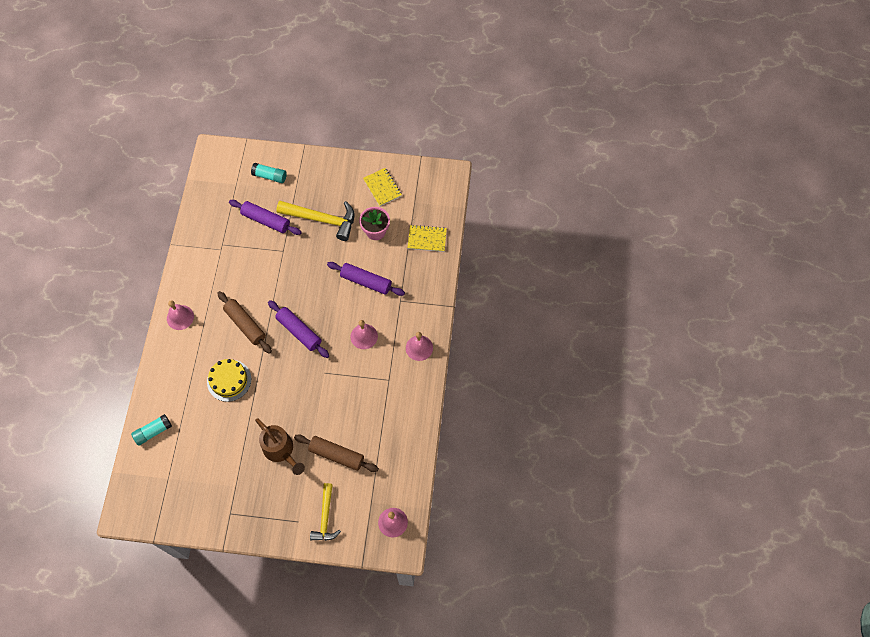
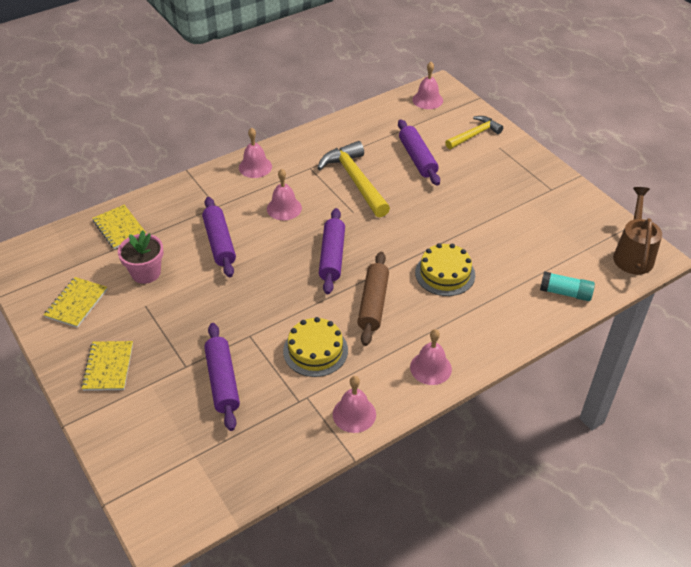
camera: 130 degrees left, 20 degrees down
(191, 262) = (354, 414): none -> pink bell
(243, 273) = (315, 350): none -> yellow cake
(270, 176) = (150, 426): turquoise glue stick -> none
(281, 450) = (459, 193): brown watering can -> brown watering can (633, 255)
(322, 219) = (172, 328): yellow hammer -> yellow hammer (355, 180)
(323, 179) = (108, 367): none -> yellow notebook
(337, 455) = (417, 158): brown rolling pin -> purple rolling pin

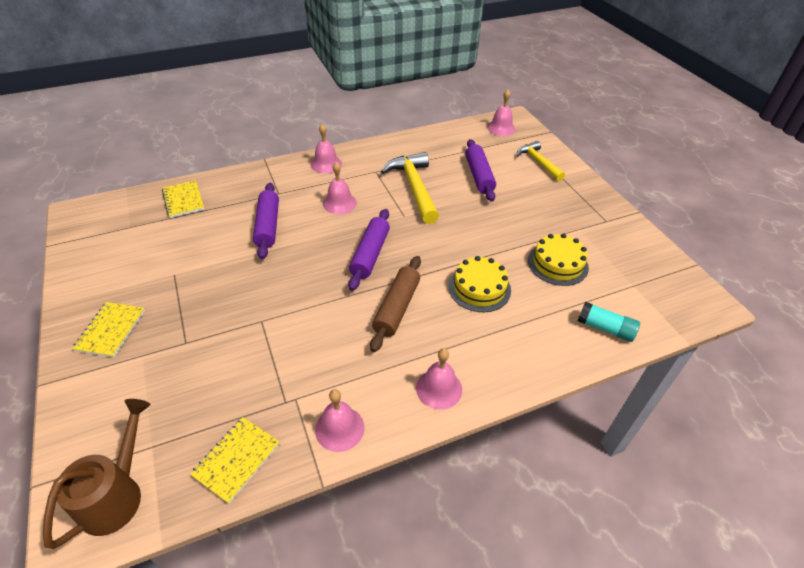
camera: 10 degrees right, 0 degrees up
(76, 303) = (112, 262): yellow notebook -> yellow notebook (237, 459)
(146, 273) = (188, 244): pink flower pot -> none
(222, 381) = (215, 365): purple rolling pin -> none
(315, 350) = (322, 348): yellow cake -> yellow cake (557, 264)
(474, 135) = (538, 162): yellow hammer -> yellow hammer turned 90 degrees counterclockwise
(633, 255) = (686, 298): brown watering can -> brown watering can (116, 495)

